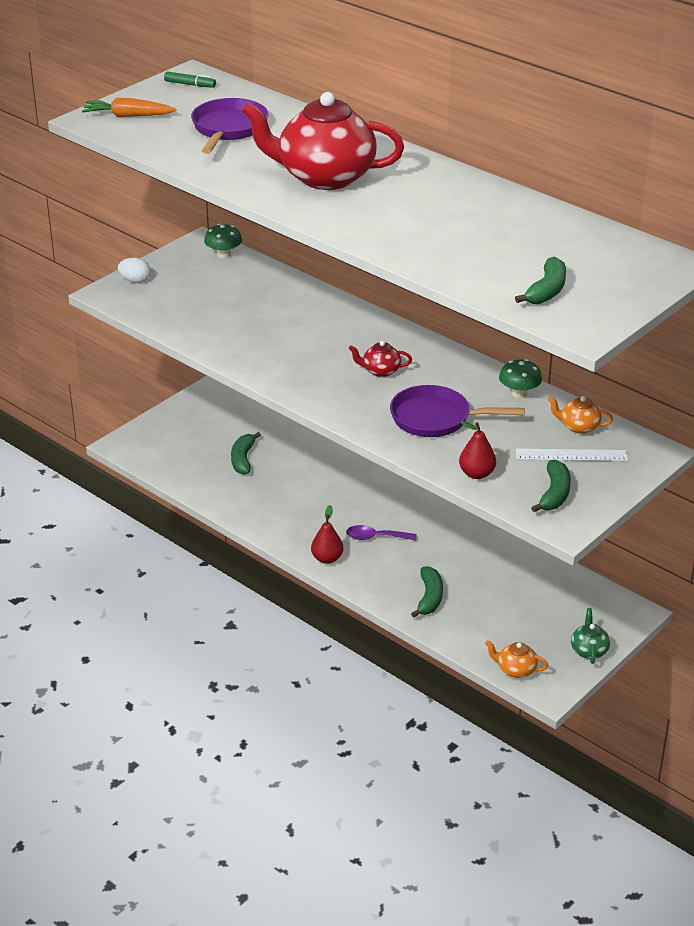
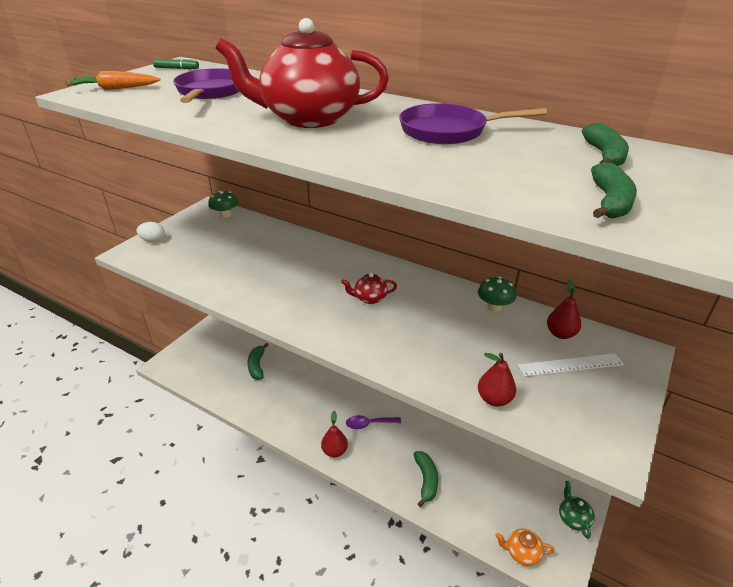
camera: 10 degrees left, 0 degrees up
(436, 418) = (432, 340): purple pan -> purple pan (448, 131)
(554, 494) = (579, 414): green banana -> green banana (604, 155)
(579, 427) = (560, 334): orange teapot -> red pear

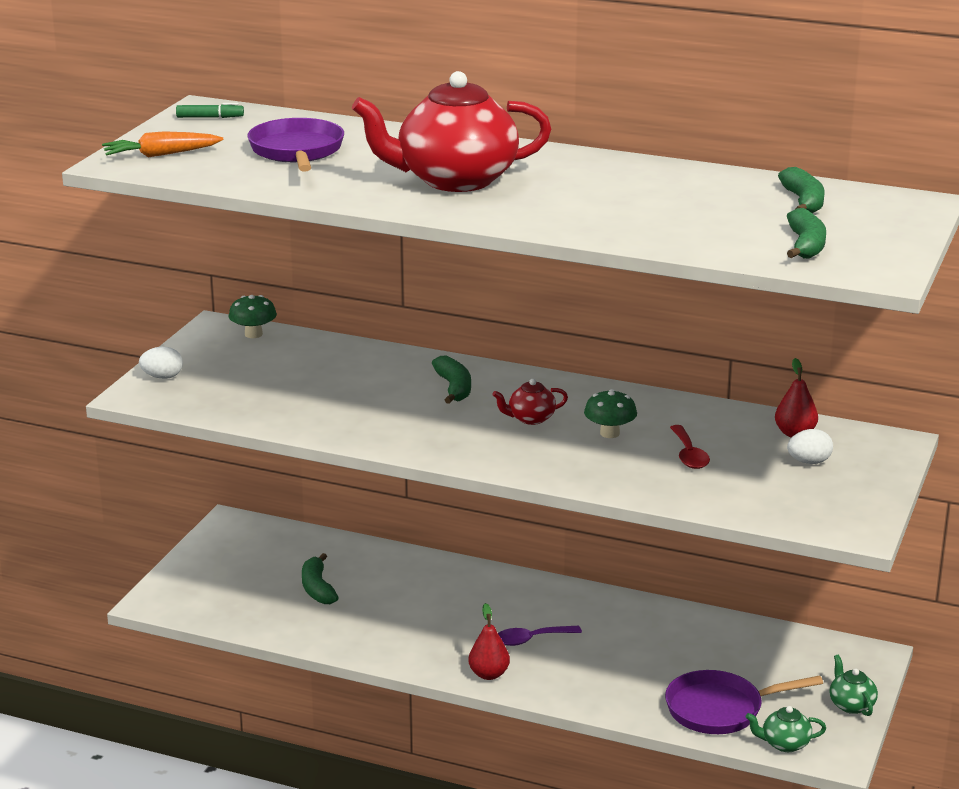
camera: 10 degrees left, 10 degrees down
(426, 480) = (636, 690): green banana -> green banana (454, 388)
(448, 131) = (629, 185): purple pan -> purple pan (720, 709)
(476, 346) = (689, 455): none -> red spoon
(494, 307) = (704, 413): green mushroom -> green mushroom (609, 433)
(494, 399) = (720, 499): red pear -> none
(522, 552) = (784, 744): orange teapot -> green teapot
(570, 365) = (809, 462): white ruler -> white egg

